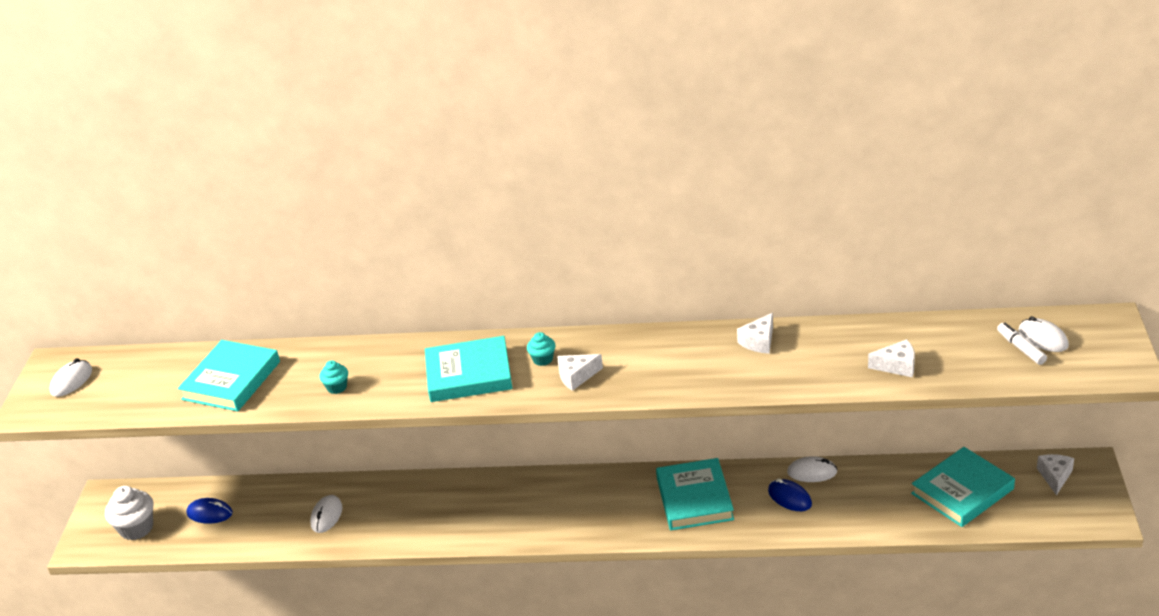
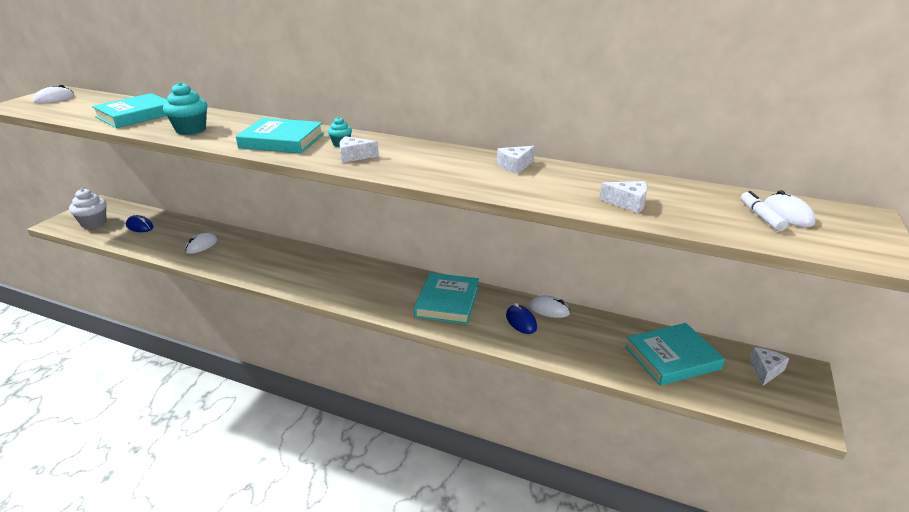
camera: 15 degrees right, 5 degrees down
(337, 387) = (191, 130): turquoise cupcake -> turquoise cupcake, size x1.82

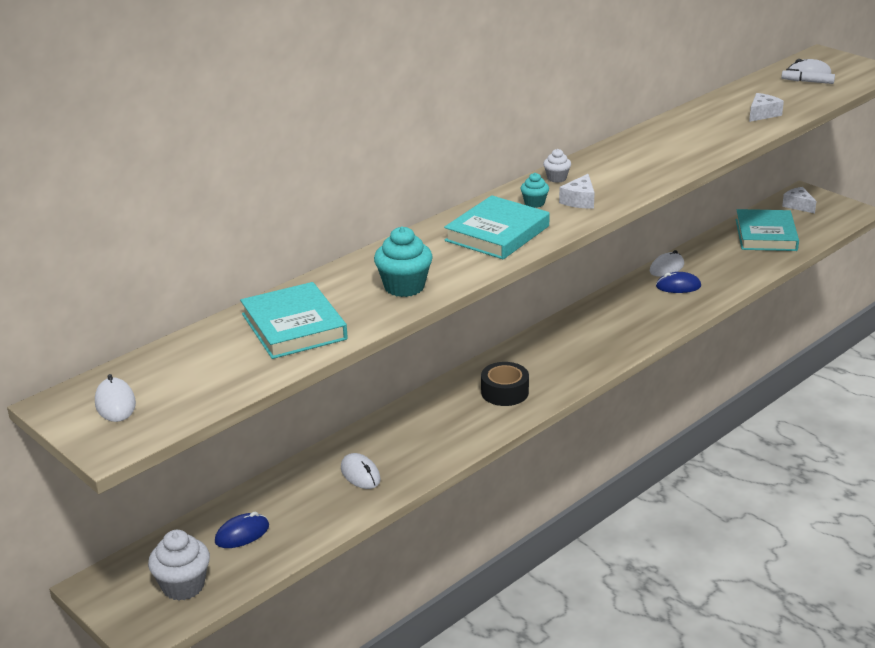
camera: 65 degrees left, 0 degrees up
(311, 273) = (504, 392): none -> black tape
(392, 144) = (556, 178): none -> white cupcake
(447, 302) = (621, 317): turquoise book -> none
(515, 166) = (658, 136): white cheese -> none

